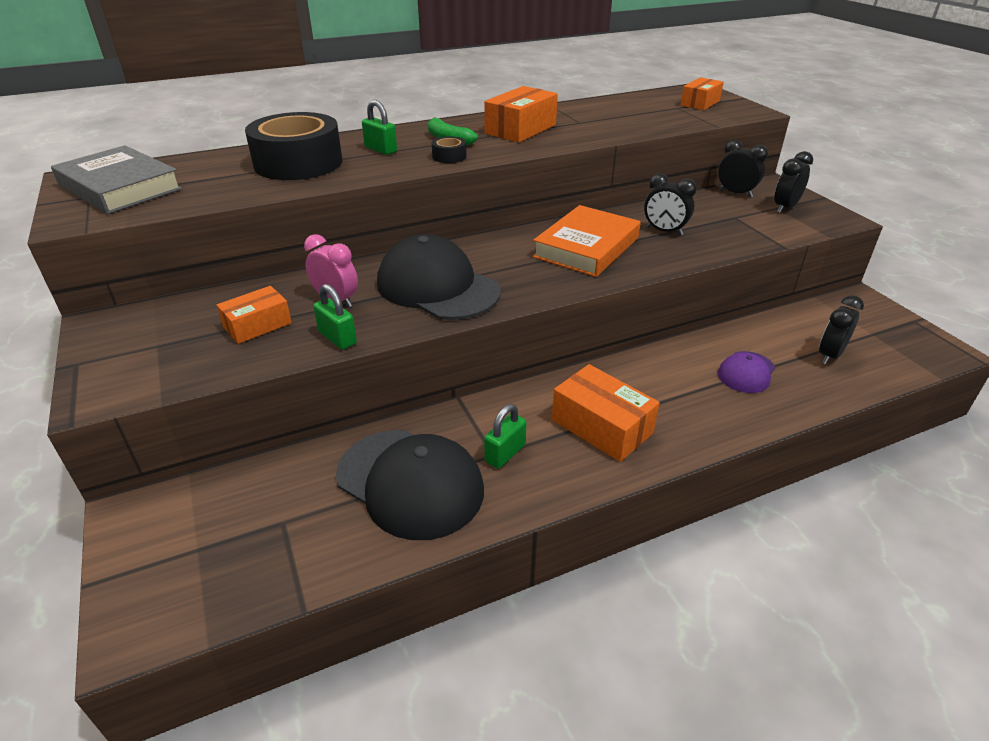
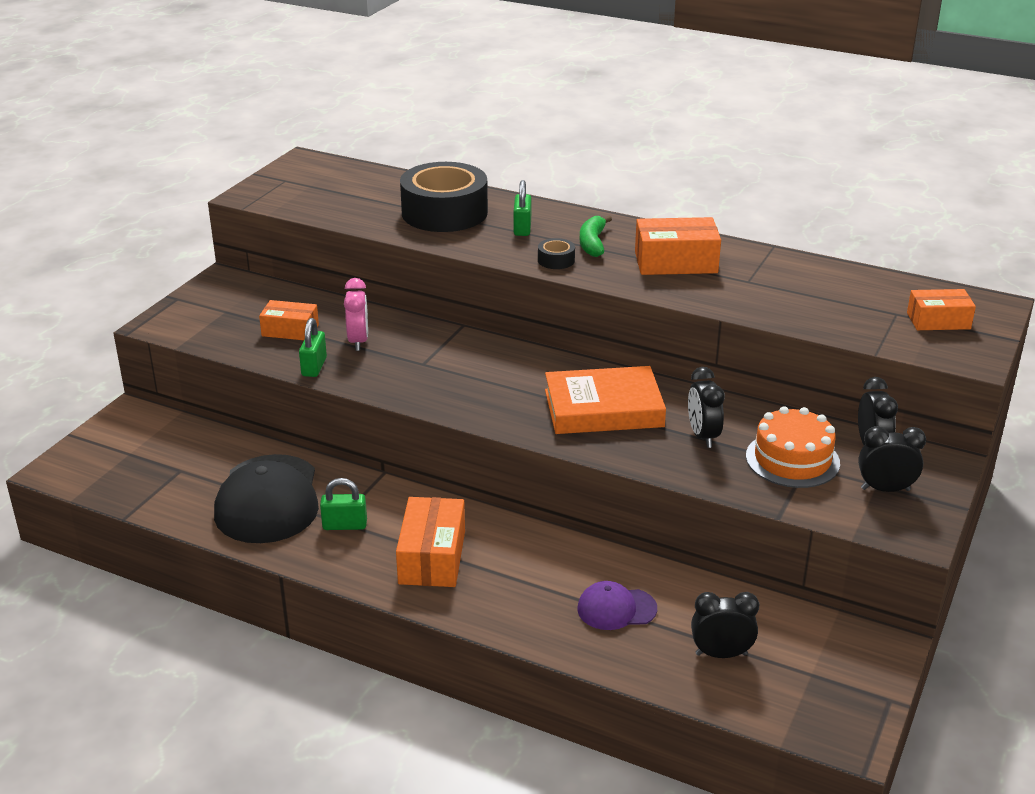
camera: 50 degrees right, 5 degrees down
(120, 187) = (311, 181): grey book -> none
(437, 287) = (434, 371): black cap -> none
(724, 218) = (792, 459): none -> orange cake

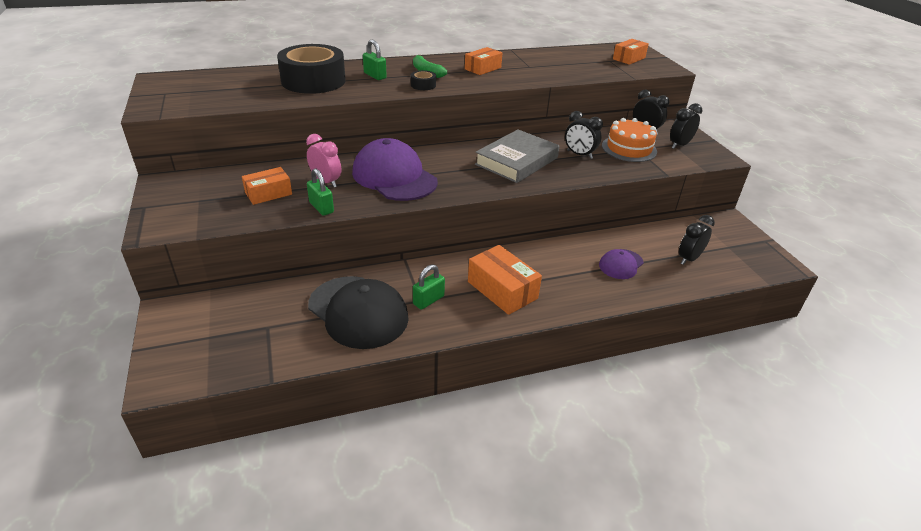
camera: 45 degrees left, 5 degrees up
(433, 366) = (394, 177): none -> purple cap
(603, 408) = (517, 161): orange book -> grey book
(675, 262) = (483, 68): orange box -> orange box, size x0.66

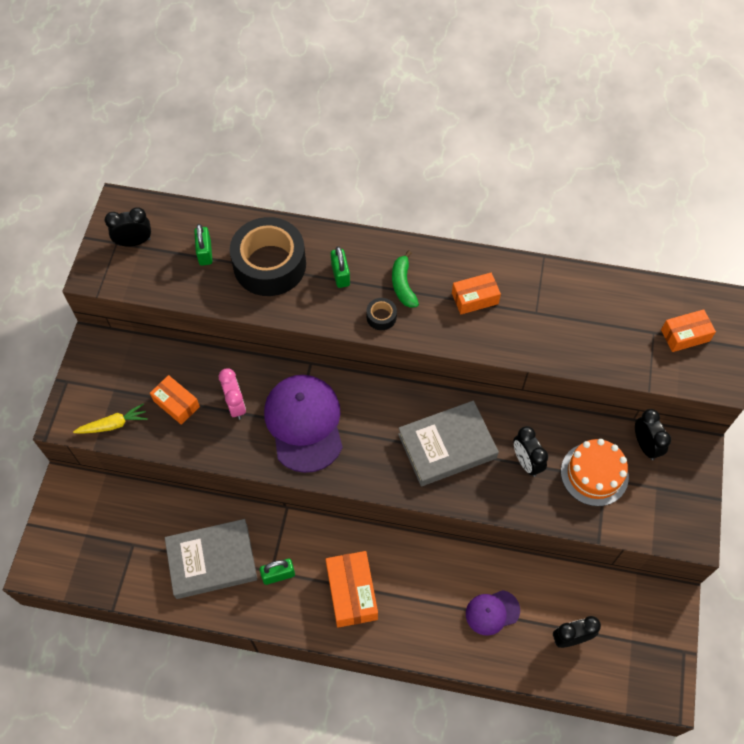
camera: 30 degrees right, 25 degrees up
(210, 219) = (113, 424): none -> yellow carrot
(268, 193) = (176, 404): orange box -> orange box turned 45 degrees clockwise
(321, 207) = (213, 447): green padlock -> green padlock (205, 253)
(358, 312) = (212, 561): black cap -> grey book
(679, 145) = (663, 492): black clock -> black clock (134, 242)

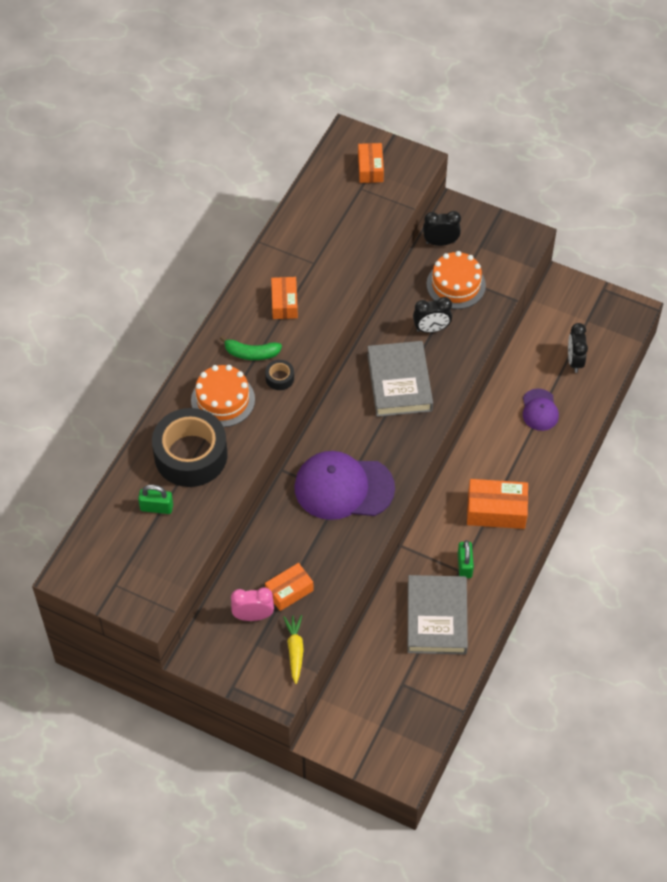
camera: 75 degrees left, 5 degrees down
(134, 242) = (120, 568): black clock -> none
(235, 405) = (307, 540): pink clock -> pink clock (253, 616)
(340, 275) = (223, 400): green padlock -> orange cake

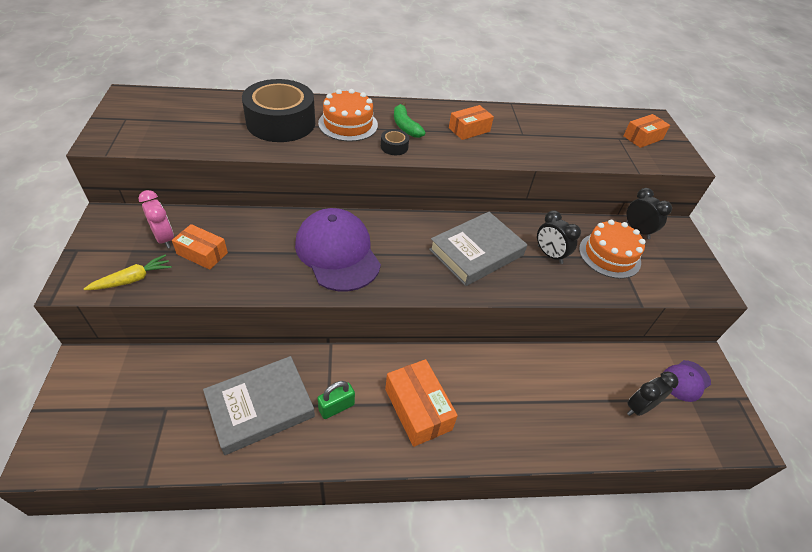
camera: 55 degrees right, 10 degrees down
(156, 507) = (217, 119): green padlock -> none
(539, 410) = (559, 399): purple cap -> purple cap (686, 380)

